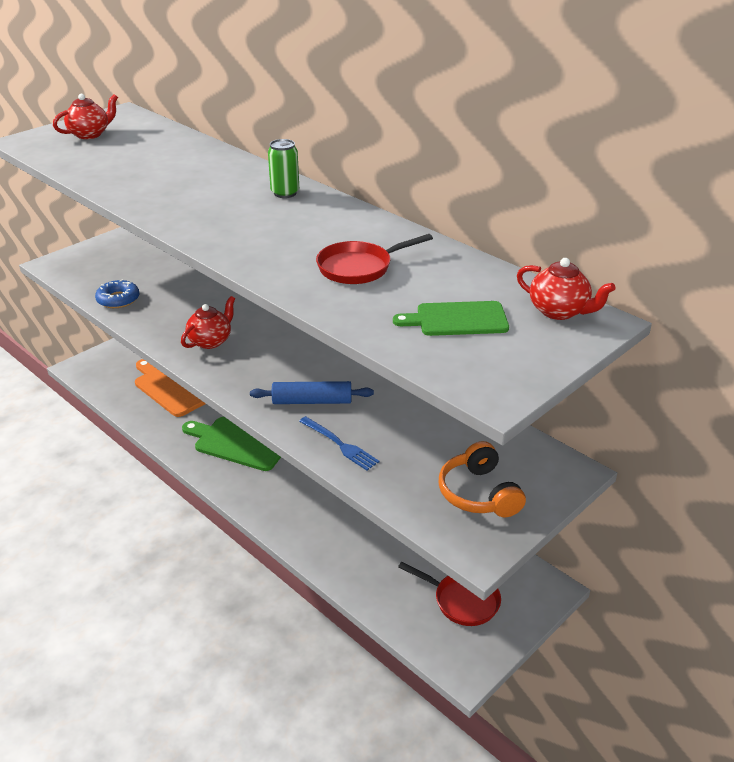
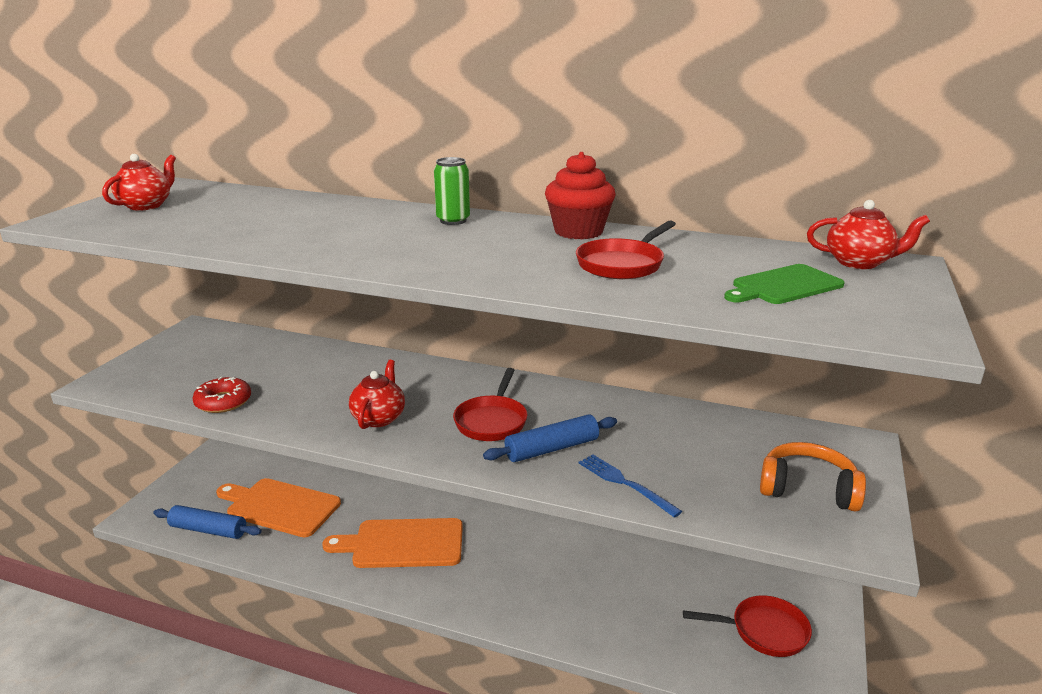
camera: 25 degrees left, 10 degrees down
(116, 391) = (208, 530): none -> blue rolling pin
(118, 299) = (223, 402): blue donut -> red donut
(239, 443) = (403, 544): green cutting board -> orange cutting board
(288, 366) = (492, 421): none -> red pan
(340, 444) = (624, 483): blue fork -> blue fork turned 150 degrees counterclockwise
(368, 225) = (578, 231): none -> red cupcake
(478, 493) = (808, 489): orange headphones -> orange headphones turned 150 degrees clockwise

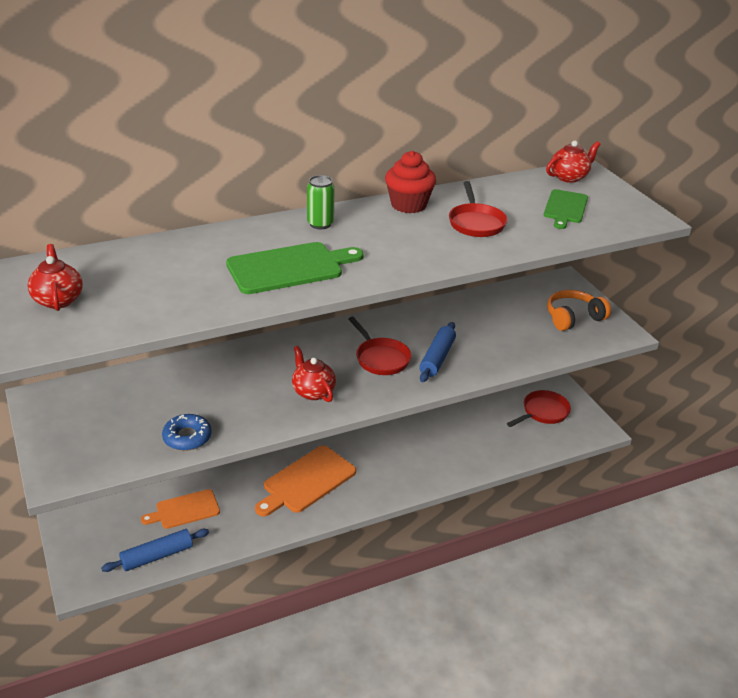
camera: 45 degrees left, 10 degrees up
(223, 402) = (187, 437): red donut -> blue donut
(280, 506) = (184, 510): orange cutting board -> orange cutting board, size x0.65
(345, 239) = (289, 268): none -> green cutting board
(624, 483) = (498, 358): blue fork -> none

